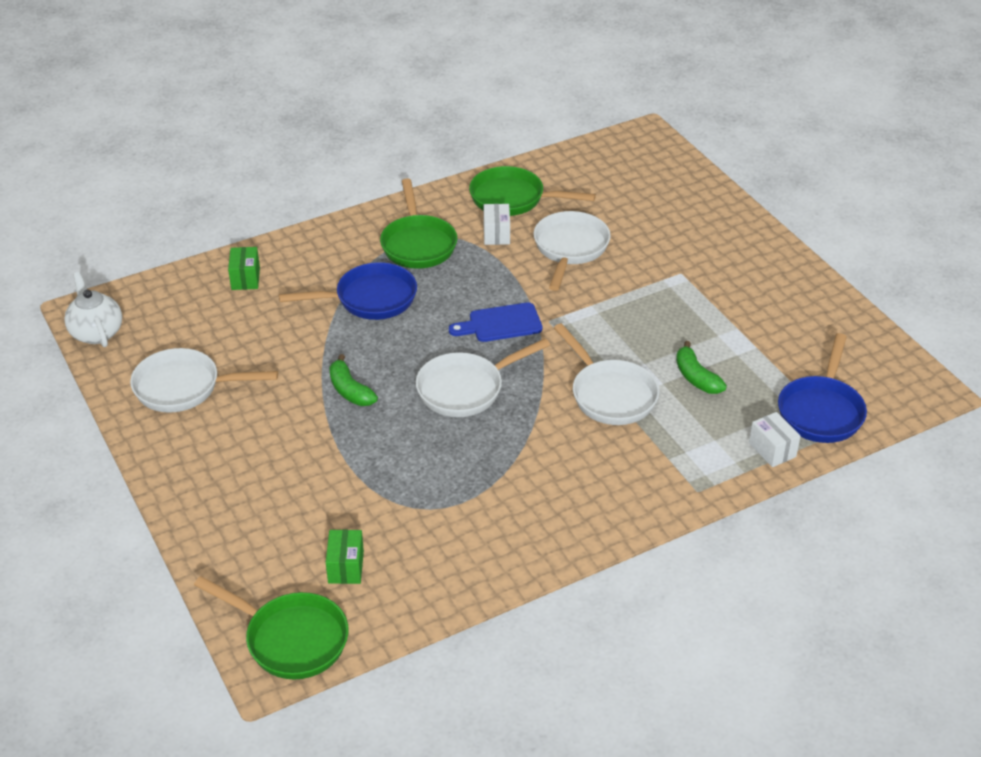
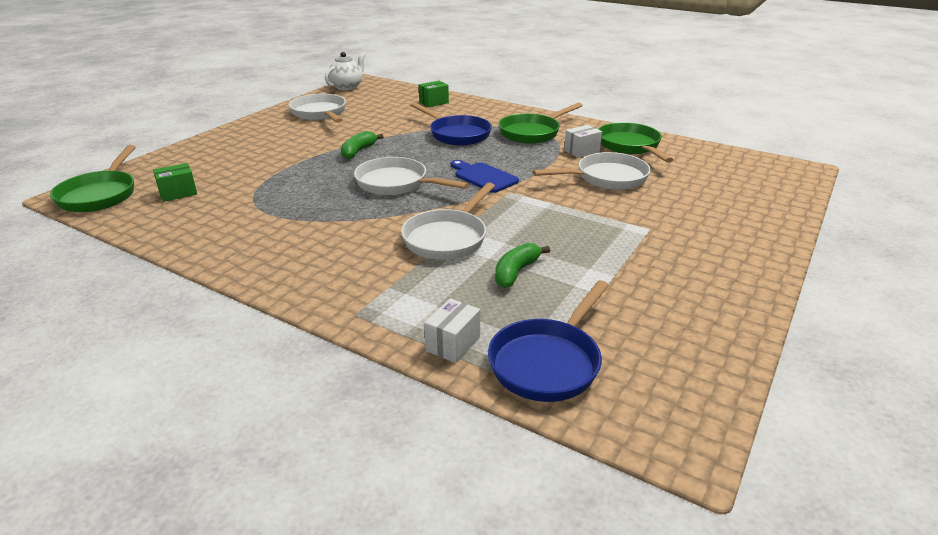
camera: 60 degrees right, 10 degrees down
(821, 411) = (548, 362): blue pan -> blue pan turned 45 degrees counterclockwise

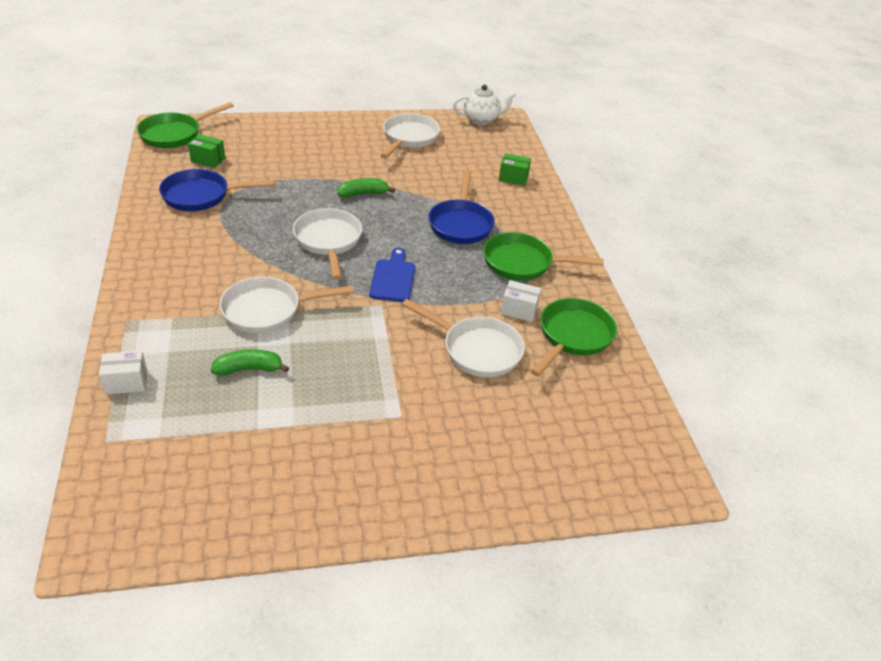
camera: 45 degrees right, 10 degrees up
(548, 362) = (140, 438): blue pan -> blue pan (201, 196)

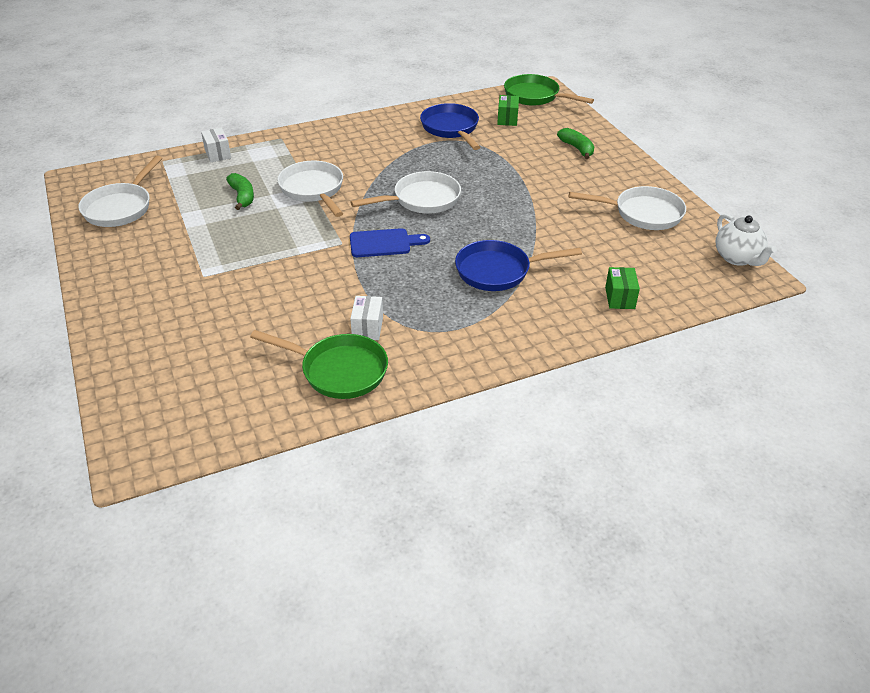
camera: 80 degrees right, 0 degrees up
(363, 194) = (511, 204): green banana -> green banana (577, 149)
(476, 350) = (298, 307): white pan -> white pan (121, 207)
(523, 263) = (450, 322): green pan -> none

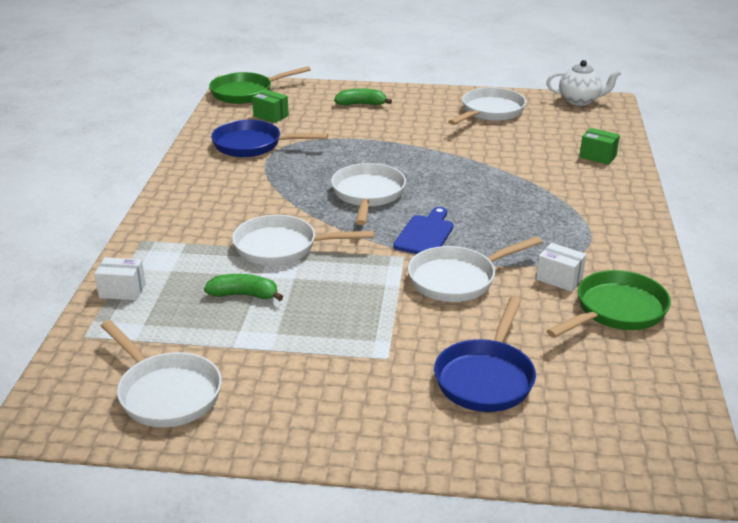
camera: 60 degrees left, 10 degrees down
(328, 277) = (457, 279): none -> white pan
(498, 271) = (520, 193): blue pan -> blue pan (486, 377)

